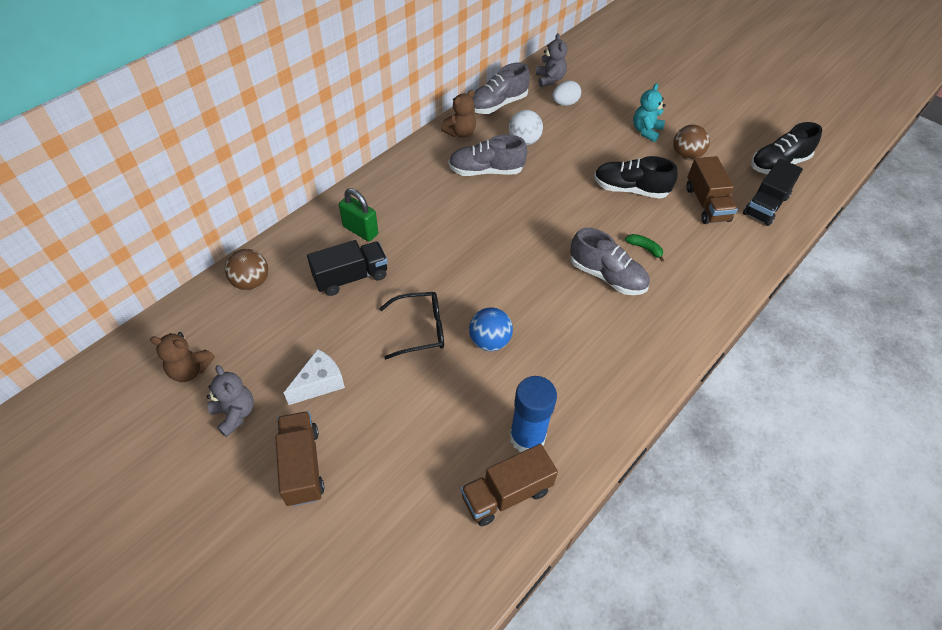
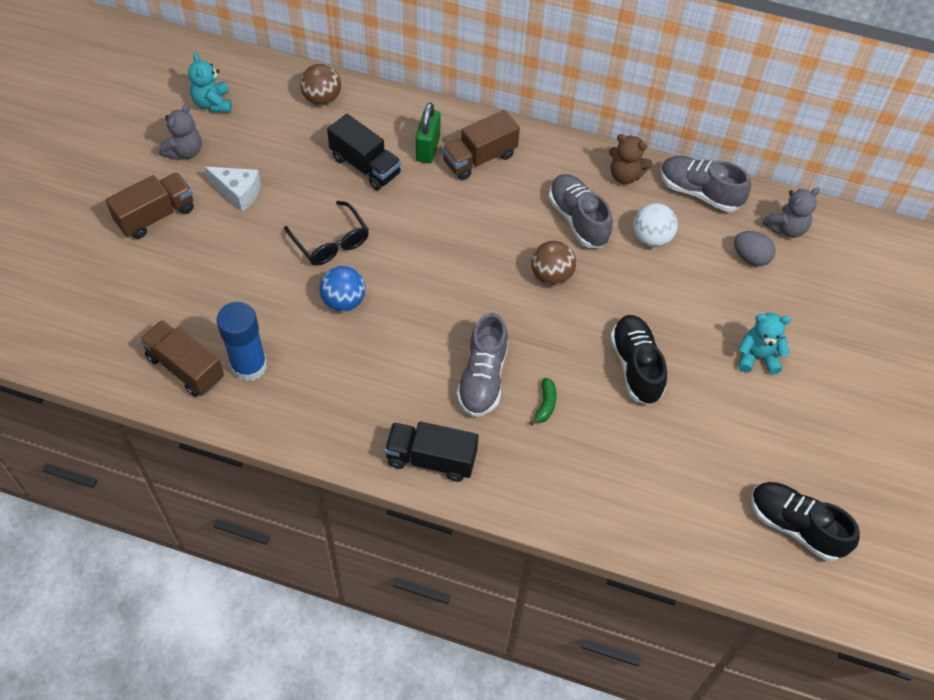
camera: 65 degrees right, 5 degrees up
(190, 370) = (213, 103): brown teddy bear -> turquoise teddy bear
(565, 103) = (750, 257): white egg -> grey egg
(686, 156) = (738, 413): brown ball -> brown ball (551, 276)
(706, 204) = (661, 454): brown truck -> brown truck (479, 158)
(765, 205) = (700, 523): black truck -> black truck (431, 459)

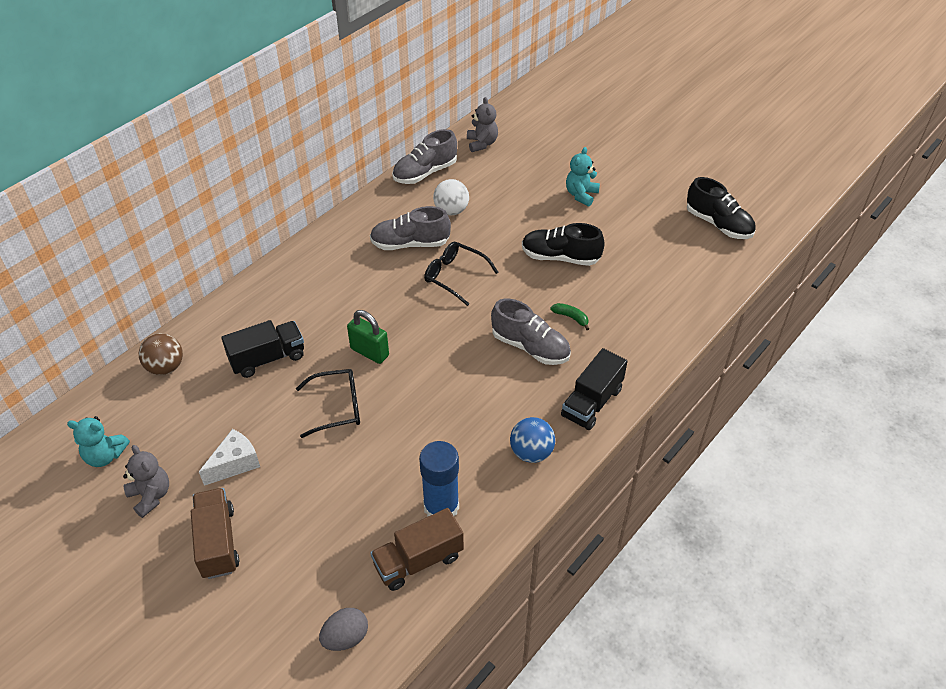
camera: 65 degrees left, 10 degrees down
(343, 301) = (407, 416): blue ball -> blue ball (531, 452)
(428, 149) = (278, 311): green padlock -> green padlock (369, 352)
(479, 158) = (311, 281): brown truck -> none
(551, 276) = (454, 276): brown ball -> black glasses
(625, 175) = (384, 204): brown teddy bear -> none
(750, 257) = (497, 169): grey egg -> grey egg (345, 637)
(795, 526) = (718, 224): black shoe -> black shoe turned 105 degrees counterclockwise

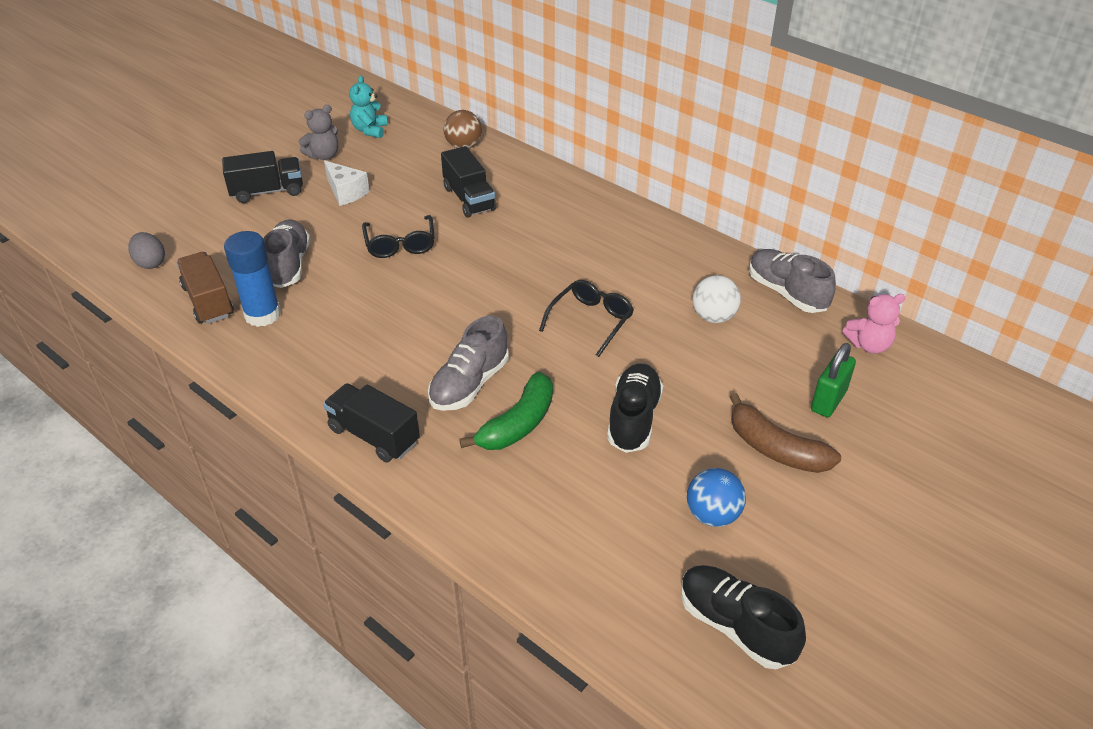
camera: 90 degrees right, 5 degrees down
(218, 542) = (267, 191): brown truck -> black truck
(369, 352) = (472, 261): green padlock -> green padlock (828, 401)
(410, 244) = (645, 284): grey shoe -> grey shoe (288, 265)
(482, 143) = (869, 345): grey teddy bear -> pink teddy bear
(531, 452) = (312, 380): blue ball -> blue ball (712, 515)
(571, 318) = (518, 424): green banana -> green banana, size x2.04
(581, 195) = (775, 449): turquoise teddy bear -> brown banana
(718, 224) = (735, 626): black shoe -> black shoe turned 90 degrees clockwise

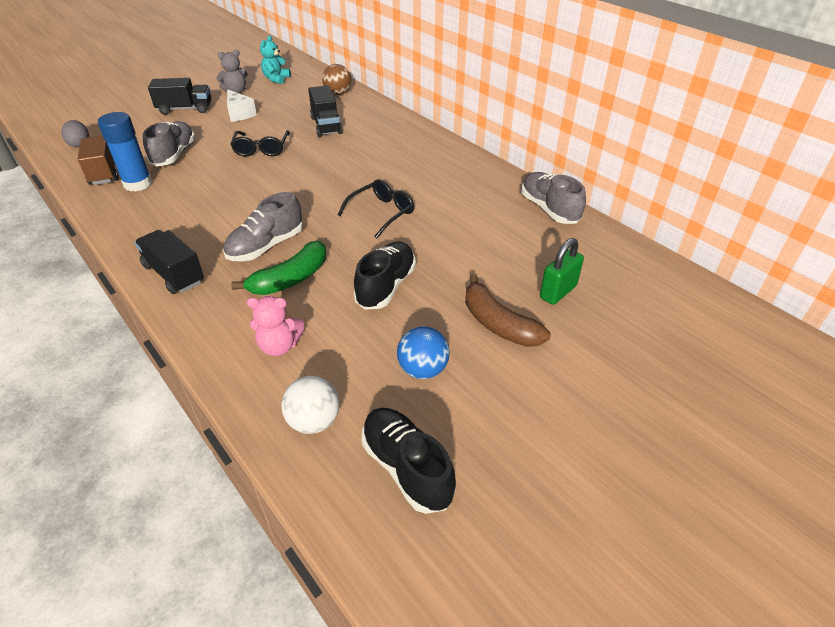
camera: 10 degrees right, 0 degrees up
(713, 317) = (482, 220): white ball -> white ball (314, 421)
(869, 345) = (607, 254): pink teddy bear -> pink teddy bear (279, 346)

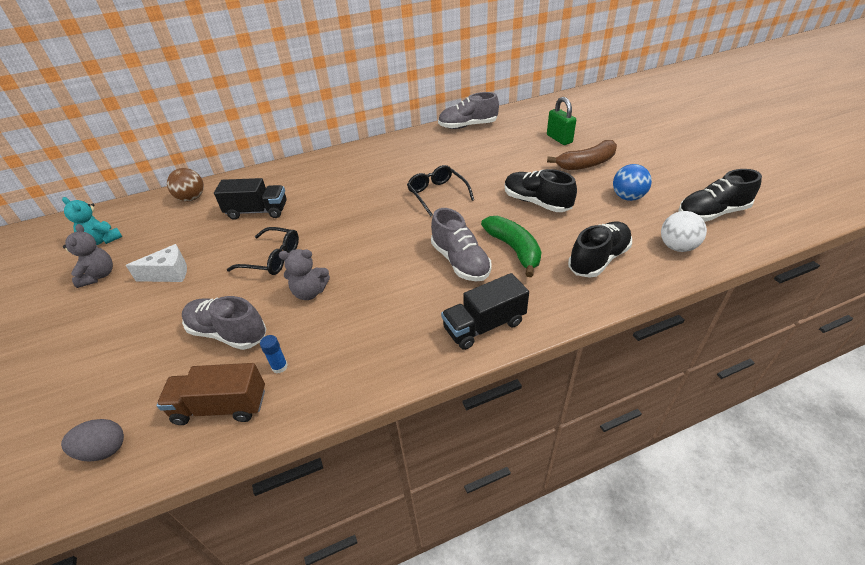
camera: 70 degrees left, 0 degrees up
(138, 184) = (279, 366): blue glue stick -> blue glue stick, size x0.44
(185, 109) = (102, 325): black truck -> none
(219, 176) = (310, 292): none -> grey teddy bear
(279, 346) = (598, 259): pink teddy bear -> black shoe

